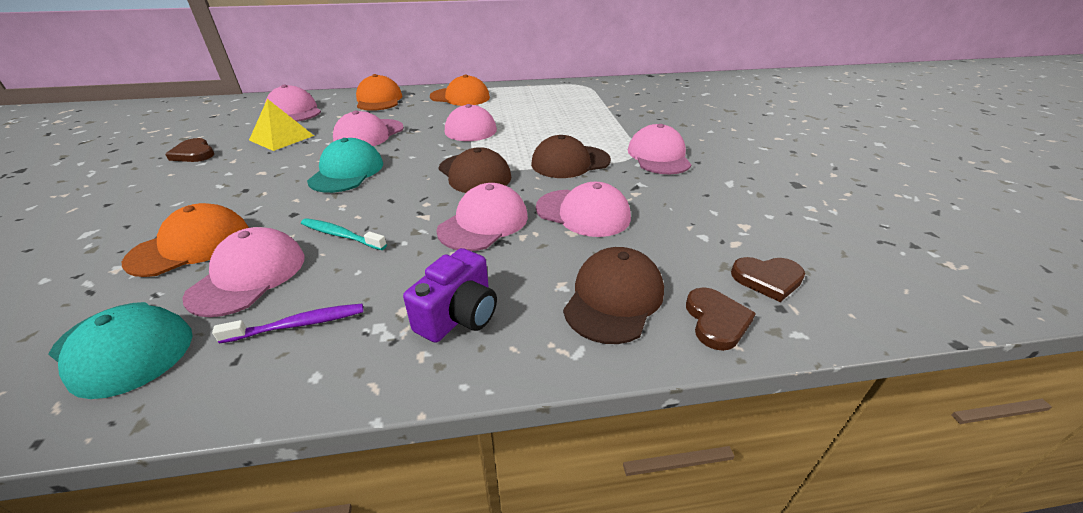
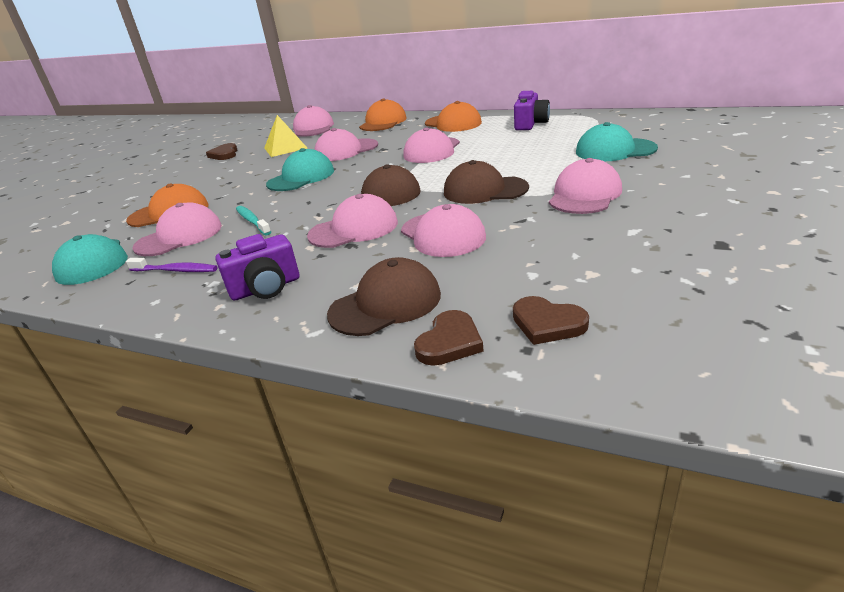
camera: 35 degrees right, 5 degrees down
(537, 94) = (530, 124): none -> purple camera
(635, 114) = (615, 150): none -> turquoise cap

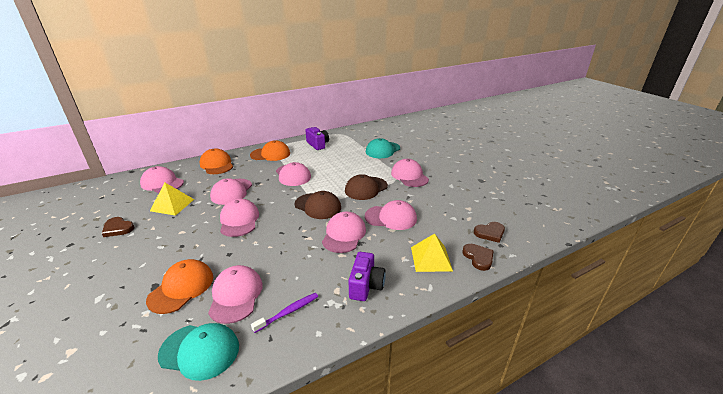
camera: 55 degrees left, 0 degrees up
(252, 221) = (270, 260): turquoise toothbrush -> none
(301, 177) = (239, 220): turquoise cap -> pink cap
(385, 304) = (431, 258): brown cap -> yellow pyramid

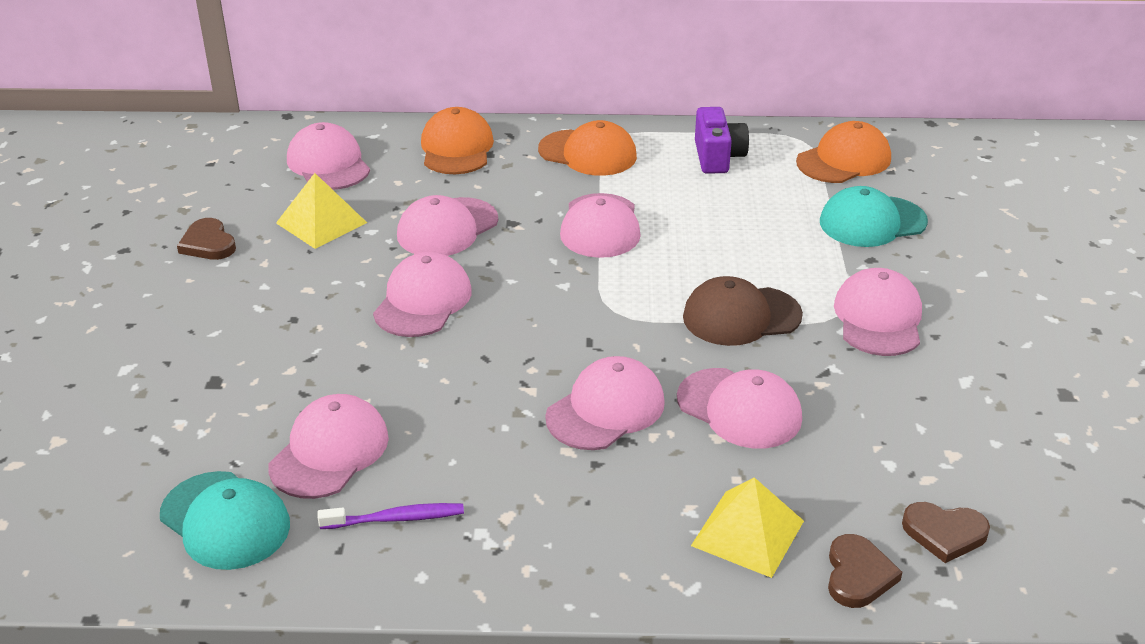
camera: 30 degrees right, 5 degrees up
(181, 288) = (252, 401): orange cap -> orange cap (844, 160)
(318, 206) = (599, 324): brown cap -> none
(366, 285) = (568, 531): purple camera -> none

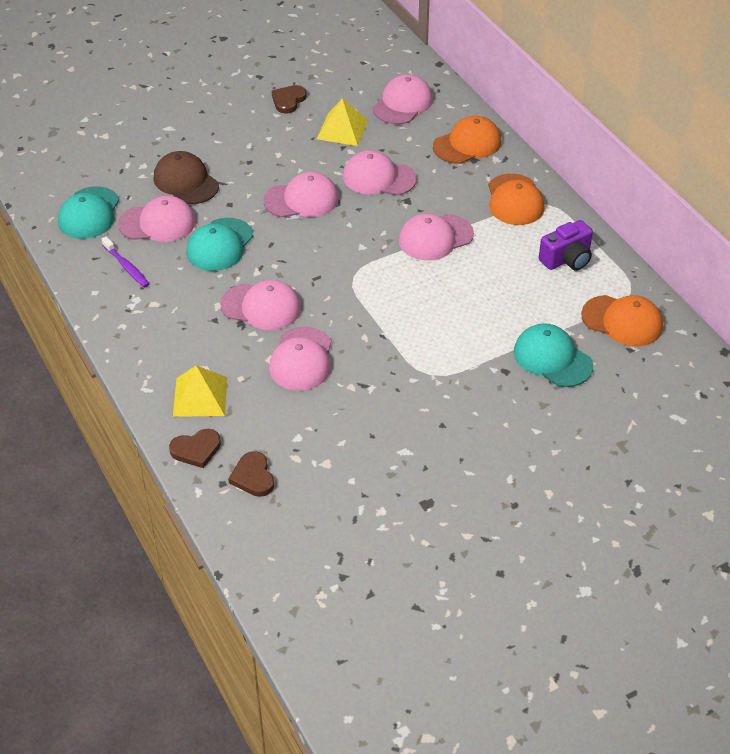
camera: 60 degrees right, 10 degrees up
(441, 405) = (220, 245): none -> turquoise cap
(741, 316) = (391, 331): brown cap -> brown cap (186, 182)
(878, 318) = (439, 393): pink cap -> none

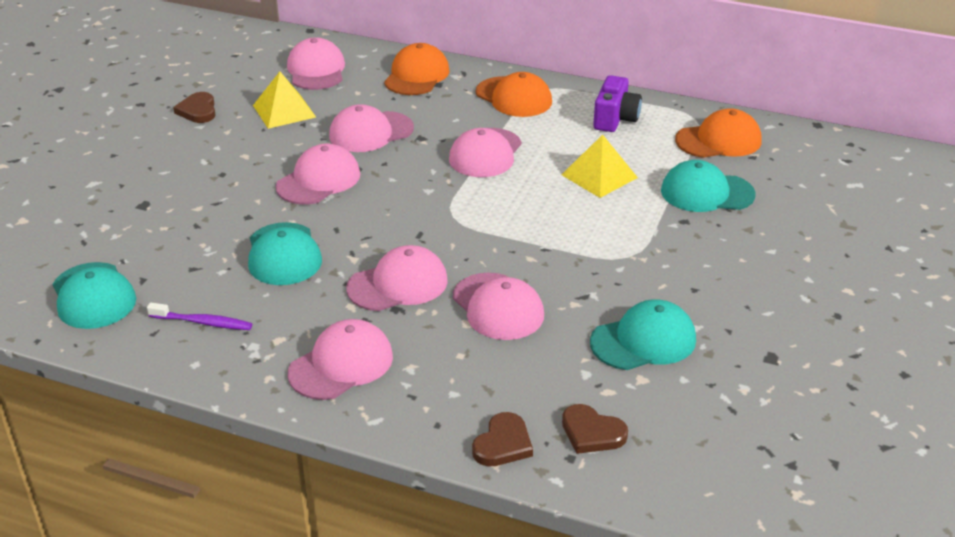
camera: 40 degrees left, 10 degrees down
(157, 223) = (188, 268): pink cap -> pink cap (341, 364)
(186, 182) = (173, 219): brown cap -> none
(200, 396) = (441, 394): yellow pyramid -> yellow pyramid (599, 176)
(360, 439) = (643, 341): none -> turquoise cap

